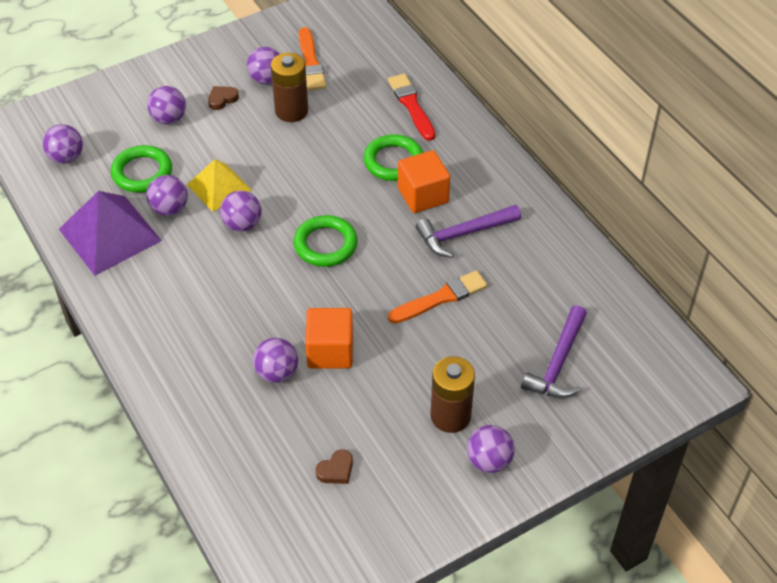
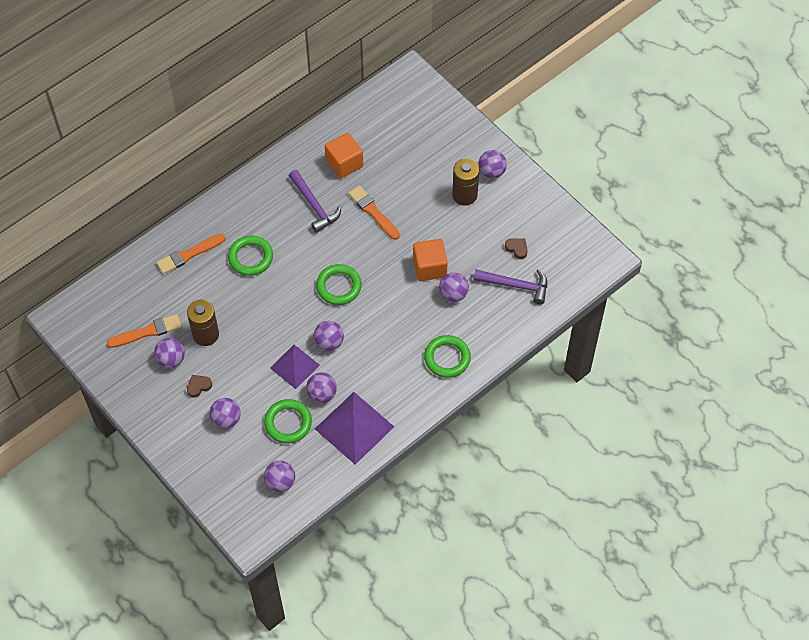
camera: 100 degrees left, 10 degrees up
(175, 349) = (447, 358): none -> green ring
(219, 187) = (294, 366): yellow pyramid -> purple pyramid
(222, 99) = (198, 386): brown heart -> brown heart turned 105 degrees clockwise
(411, 105) = (189, 254): red brush -> orange brush
(423, 195) = (282, 234): orange cube -> orange cube (344, 163)
(558, 363) = (412, 143): purple hammer -> purple hammer (516, 286)

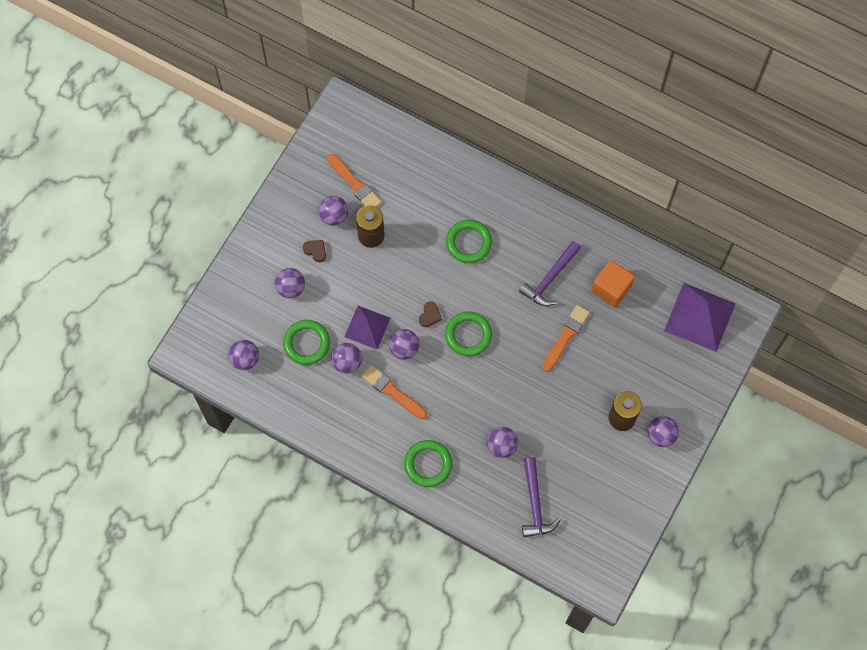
camera: 70 degrees right, 10 degrees up
(189, 254) = (450, 187): orange brush -> orange brush (392, 391)
(354, 427) = (323, 404): purple pyramid -> purple pyramid (699, 317)
(429, 267) = (523, 413): orange cube -> none
(517, 248) = (579, 490): brown heart -> brown heart (430, 315)

